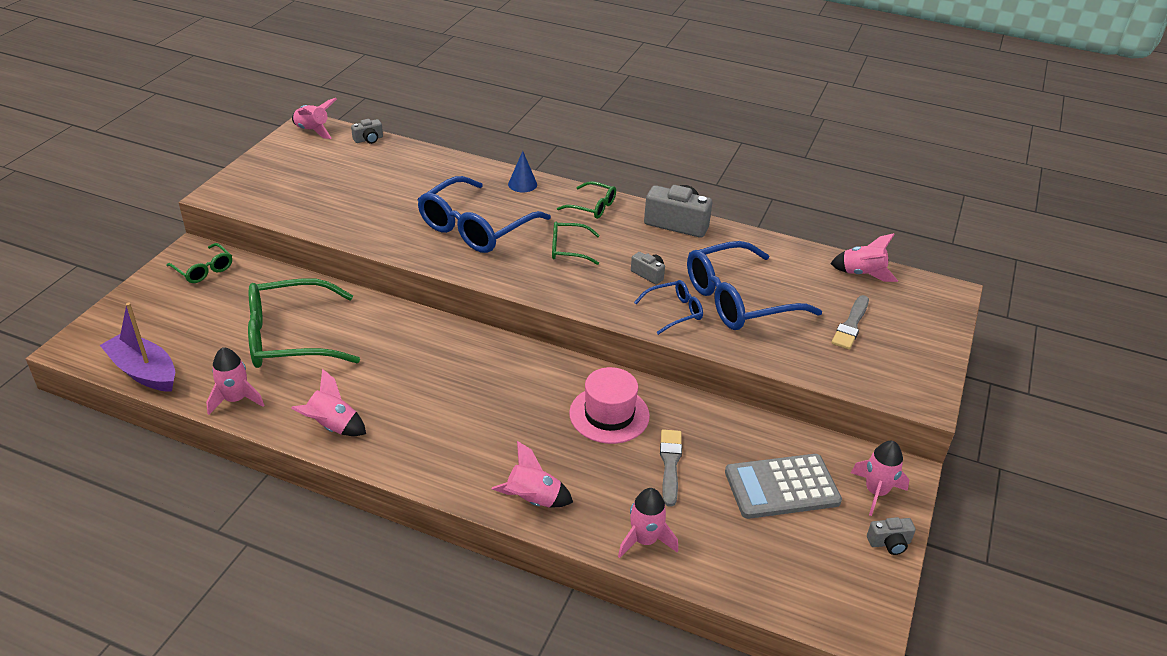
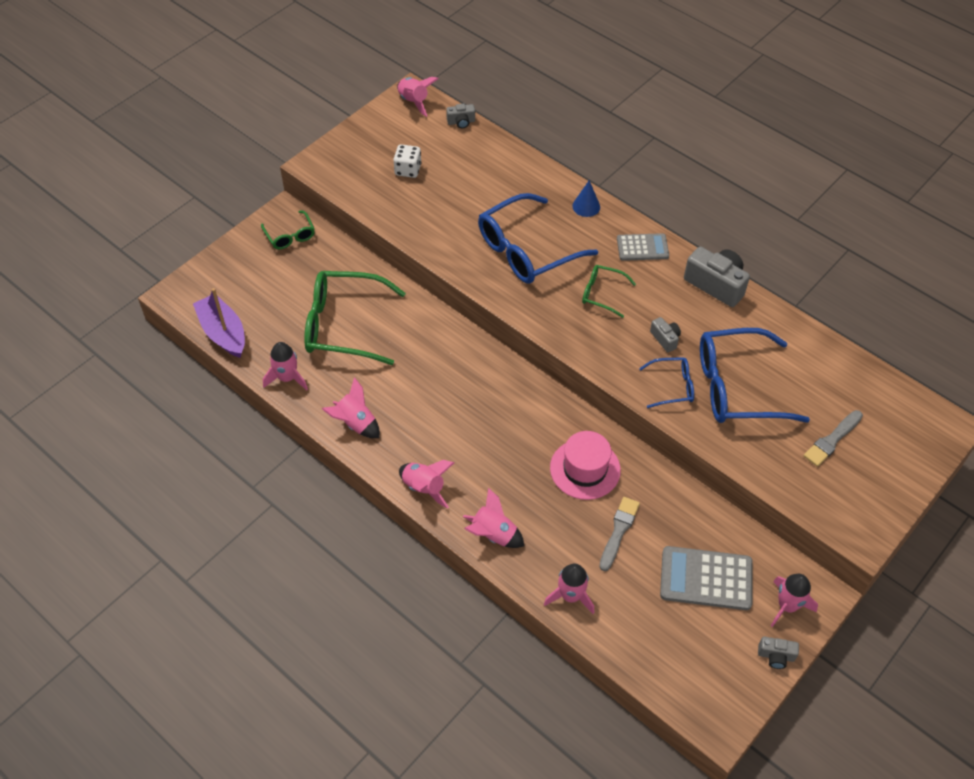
camera: 20 degrees right, 15 degrees up
(324, 183) = (408, 170): none -> white dice
(592, 207) = (642, 247): green glasses -> grey calculator
(862, 274) = (871, 384): pink rocket -> pink rocket (424, 488)

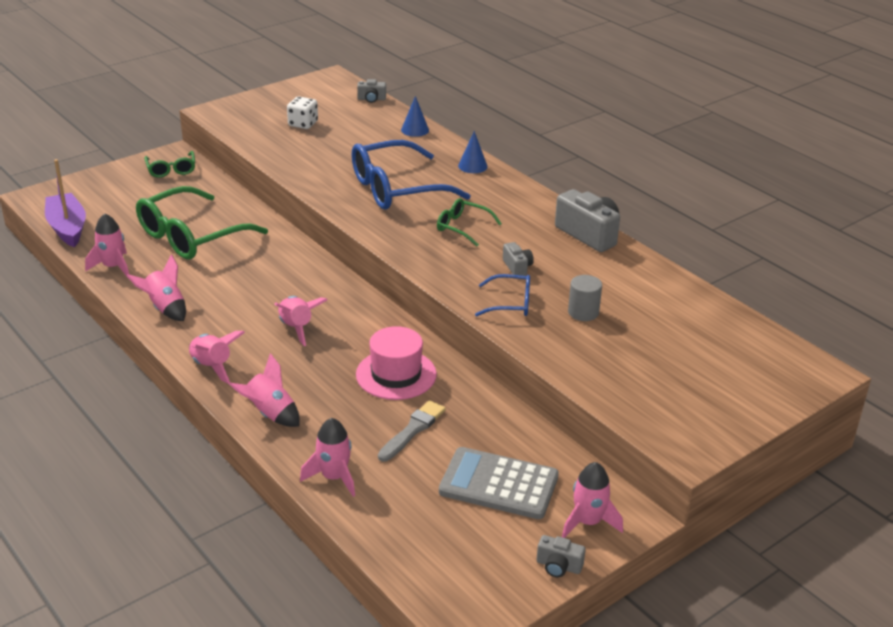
camera: 10 degrees right, 20 degrees down
(343, 325) = (191, 236): green glasses -> green glasses turned 60 degrees counterclockwise
(414, 101) = (331, 82): pink rocket -> pink rocket (297, 328)
(517, 162) = (415, 130): none -> blue cone
(642, 247) = (520, 200): grey calculator -> none
(737, 387) = (583, 312): blue glasses -> grey cylinder
(832, 440) = (678, 367): grey brush -> none

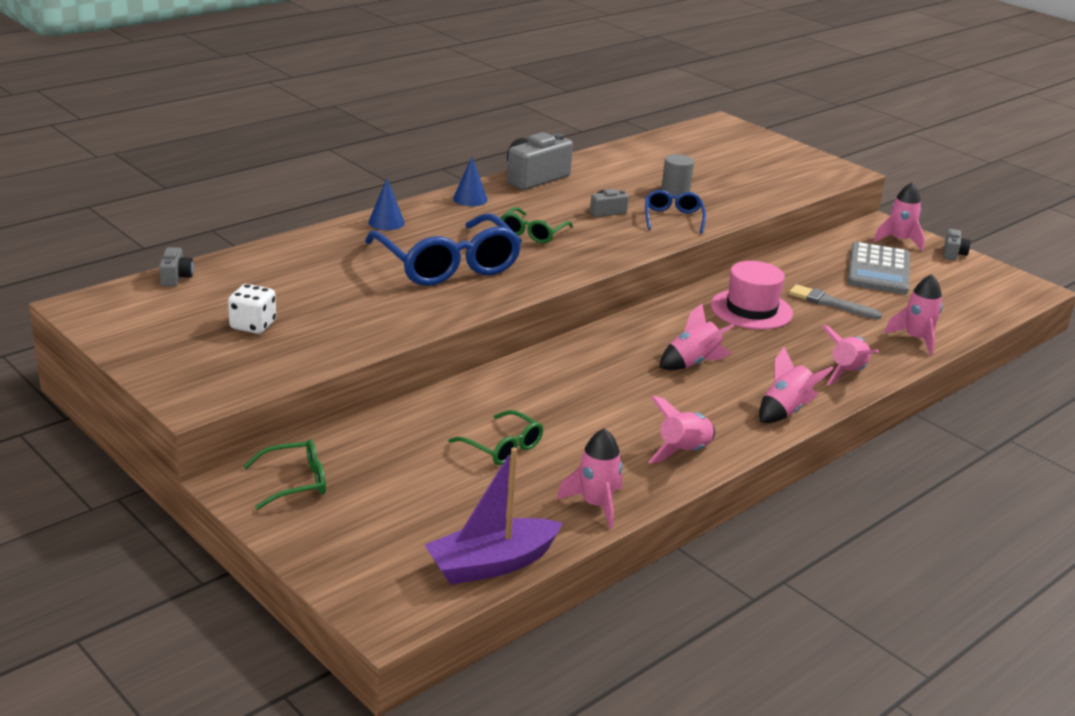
camera: 95 degrees left, 5 degrees down
(191, 236) = (502, 447): green glasses -> green glasses, size x0.50
(415, 130) = (283, 251): blue cone -> blue cone (470, 199)

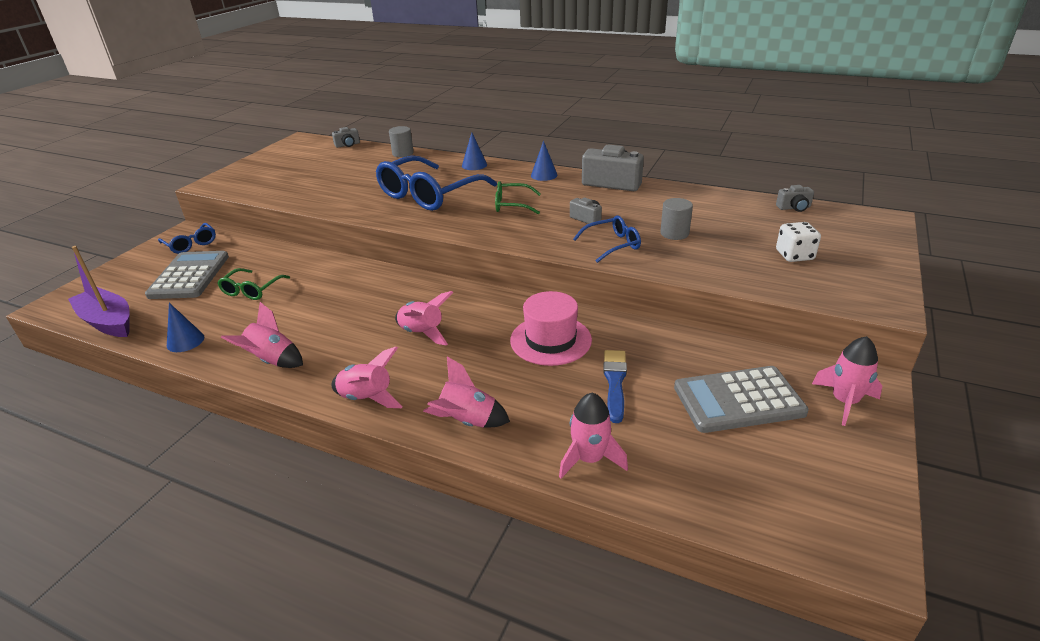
camera: 70 degrees right, 5 degrees up
(253, 325) = (303, 173): white dice -> white dice (794, 255)
(276, 250) = (403, 153): none -> grey cylinder
(295, 482) = (191, 244): green glasses -> blue glasses
(410, 491) = (189, 276): none -> grey calculator
(596, 505) = (185, 341): pink rocket -> blue cone
(830, 303) = (615, 382): grey brush -> blue brush
(953, 254) = (872, 453): grey camera -> grey camera (794, 208)

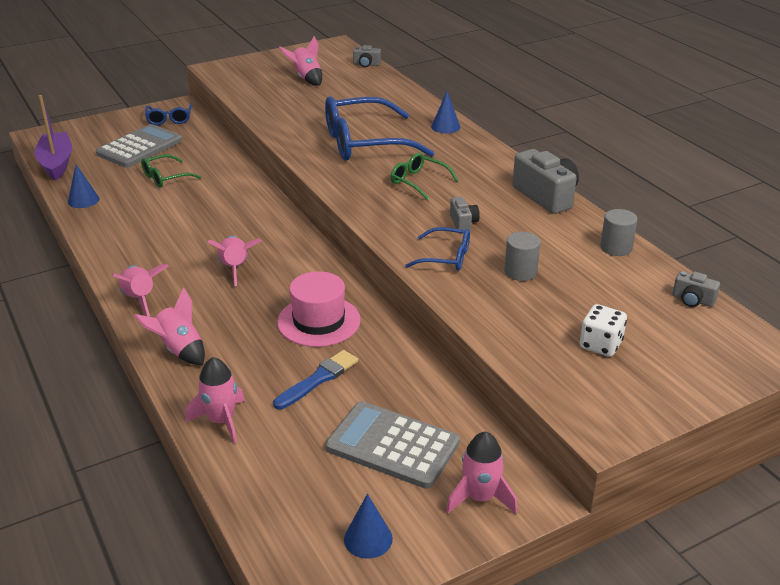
camera: 35 degrees right, 0 degrees up
(272, 361) = (116, 241): pink rocket -> pink rocket (306, 78)
(403, 153) = (400, 91): grey cylinder -> grey cylinder (616, 248)
(544, 175) = (493, 162): blue cone -> blue cone (368, 538)

